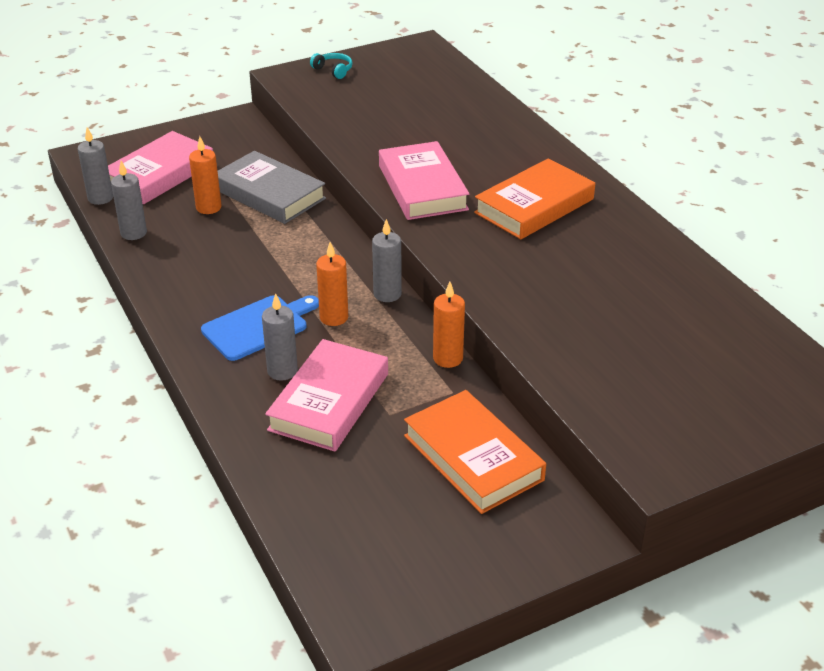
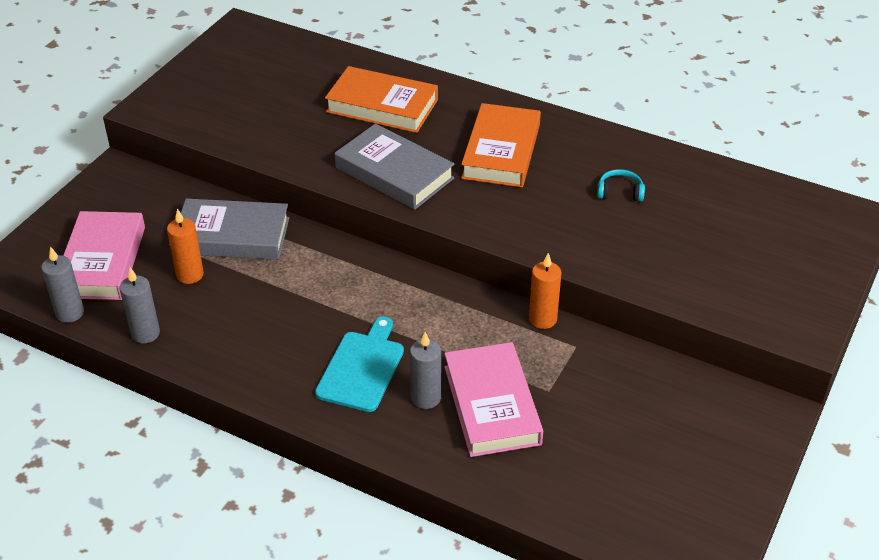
camera: 35 degrees left, 5 degrees up
(258, 326) = (362, 368): blue cutting board -> turquoise cutting board
(333, 70) = (187, 85): turquoise headphones -> turquoise headphones (620, 192)
(334, 317) = (416, 328): orange candle -> none
(387, 294) = (437, 285): grey candle -> none
(422, 187) = (394, 173): pink book -> grey book
(473, 457) = (645, 393): orange book -> orange book (382, 106)

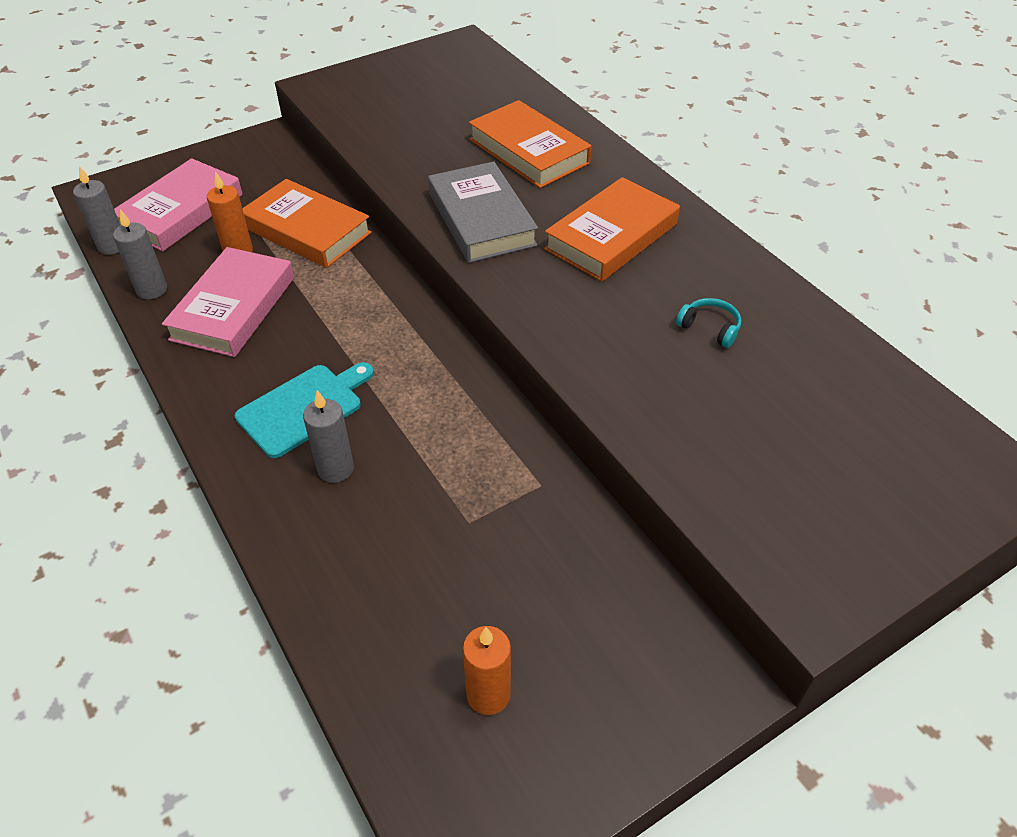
camera: 30 degrees right, 5 degrees up
(232, 236) = (307, 230): grey book -> orange book
(492, 405) = (395, 509): pink book -> pink book (234, 308)
(542, 319) = (530, 438): orange candle -> orange candle (488, 694)

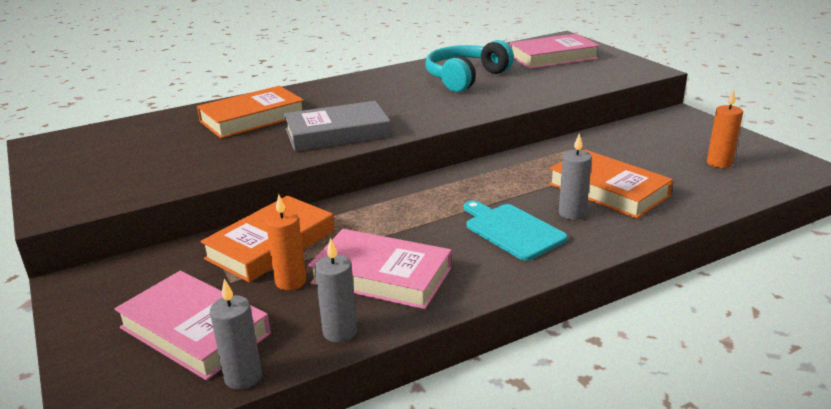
camera: 85 degrees left, 20 degrees down
(611, 236) = (372, 96): orange book -> orange book (608, 190)
(710, 328) = (465, 78): turquoise headphones -> turquoise headphones, size x2.34
(859, 449) = (553, 57): none -> pink book

